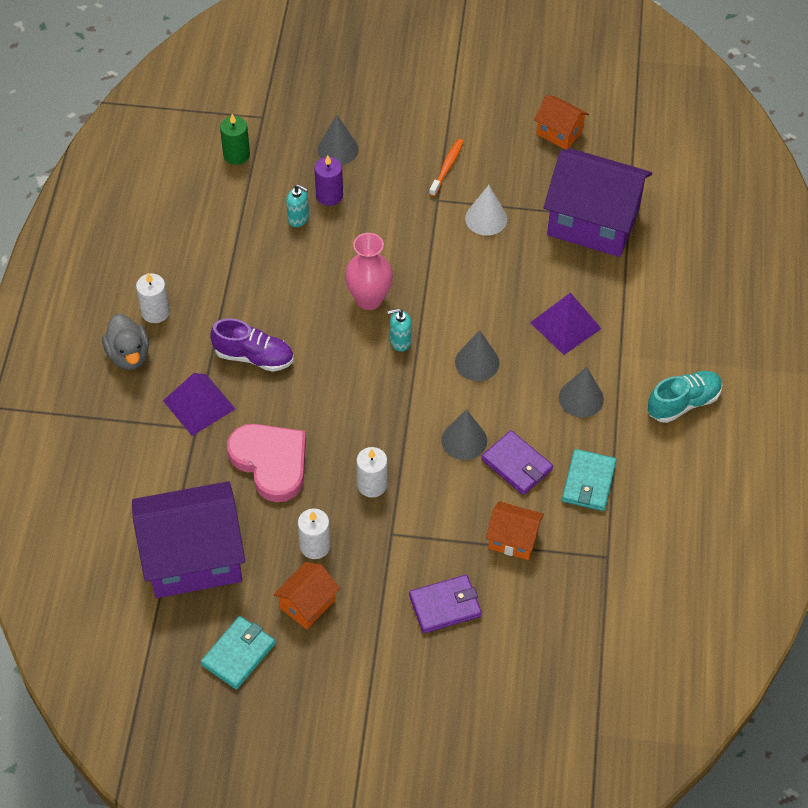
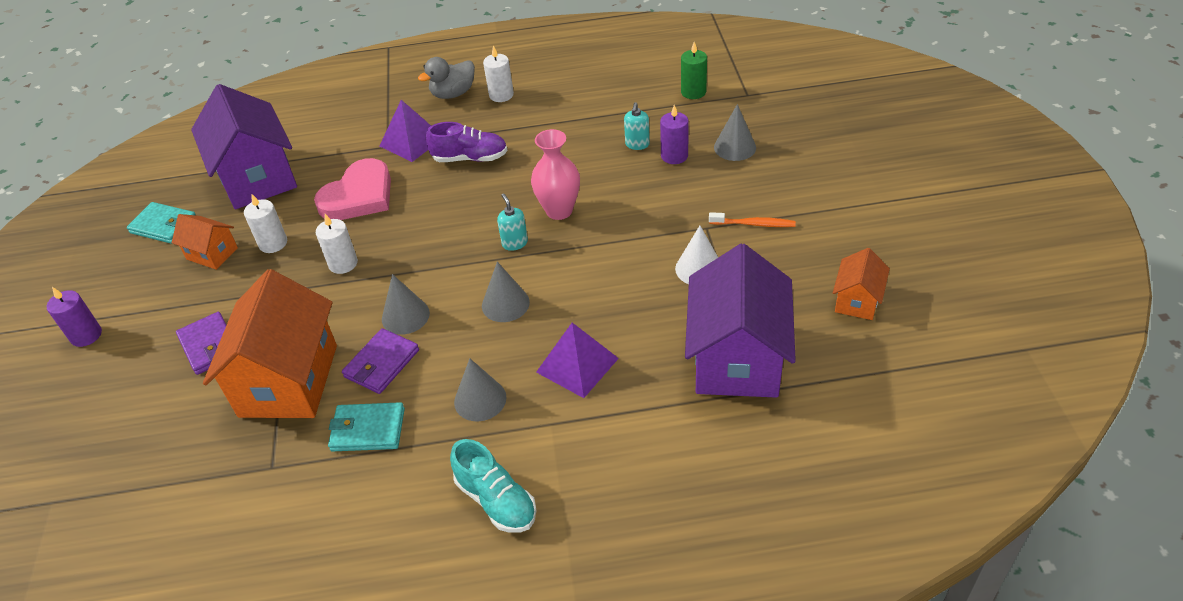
camera: 80 degrees right, 10 degrees down
(254, 357) = (470, 158): purple shoe -> purple shoe turned 90 degrees counterclockwise
(389, 722) = (86, 335): none -> purple candle
(513, 539) = (289, 380): orange house -> orange house, size x2.05

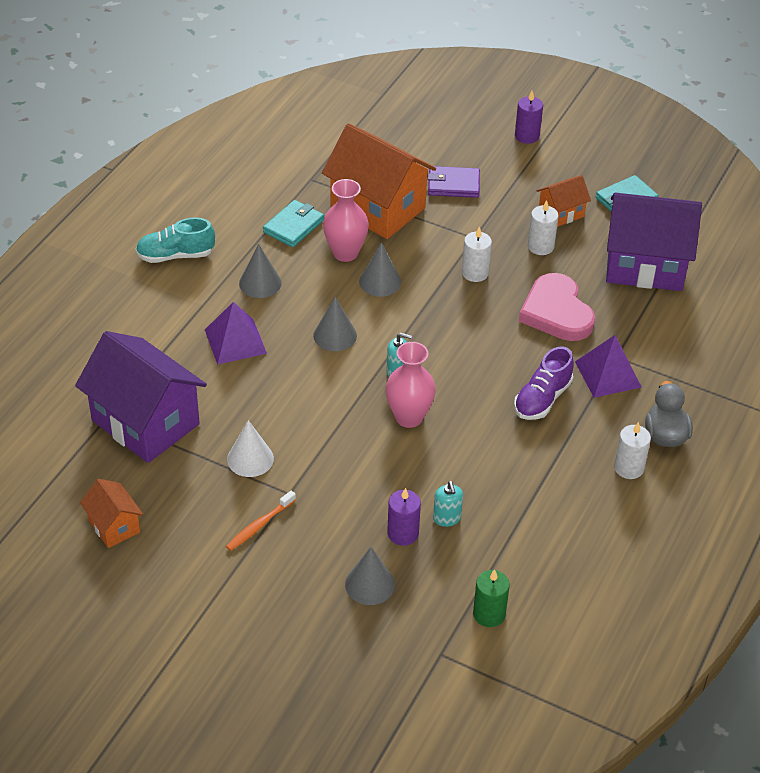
camera: 120 degrees right, 0 degrees up
(381, 363) = (345, 253): purple wallet -> pink vase
(637, 144) = (447, 518): turquoise soap dispenser -> turquoise soap dispenser turned 150 degrees counterclockwise

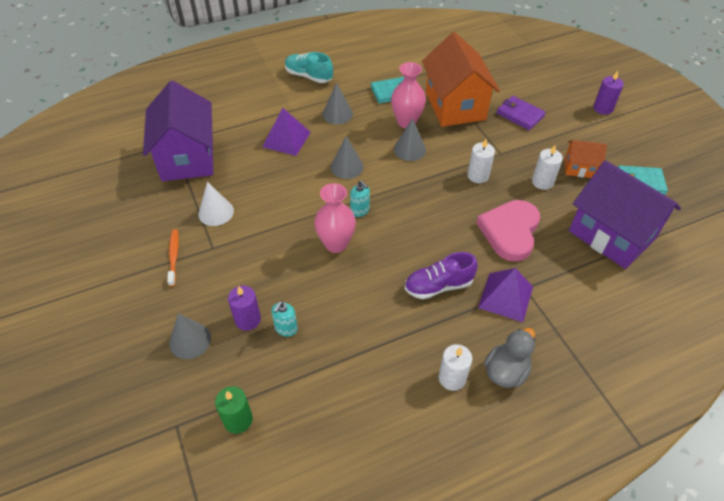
camera: 40 degrees right, 5 degrees up
(114, 526) = (103, 206): orange house -> none
(259, 525) = (174, 256): orange toothbrush -> orange toothbrush turned 90 degrees clockwise

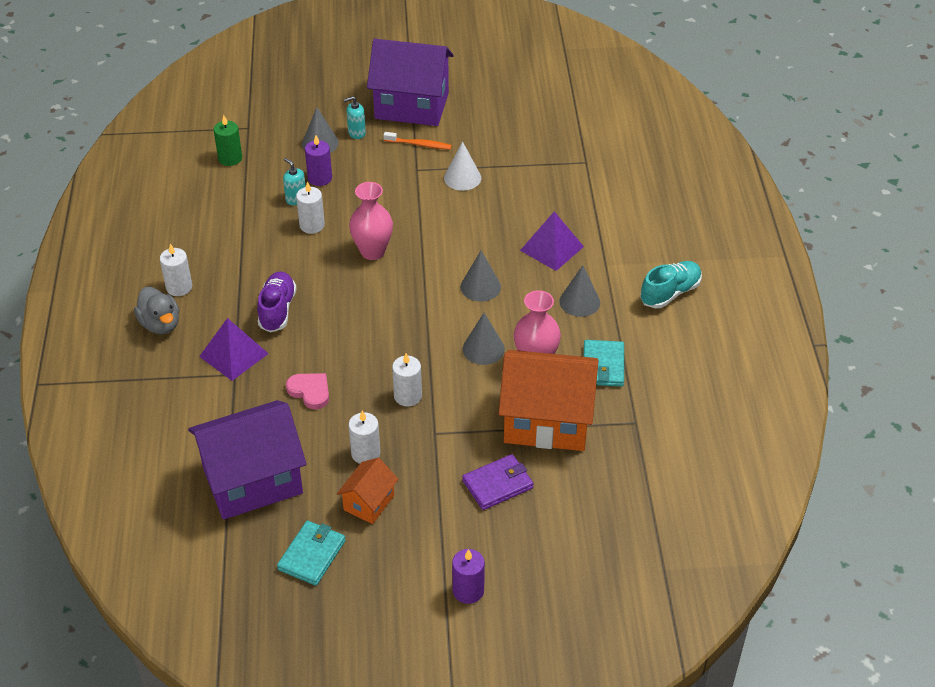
camera: 110 degrees right, 5 degrees down
(187, 157) = (556, 169): purple house -> purple house (411, 106)
(319, 301) = (312, 225): none -> white candle
(360, 210) = (408, 280): turquoise soap dispenser -> turquoise soap dispenser (356, 133)
(510, 231) = (310, 391): pink heart -> pink heart, size x0.56

